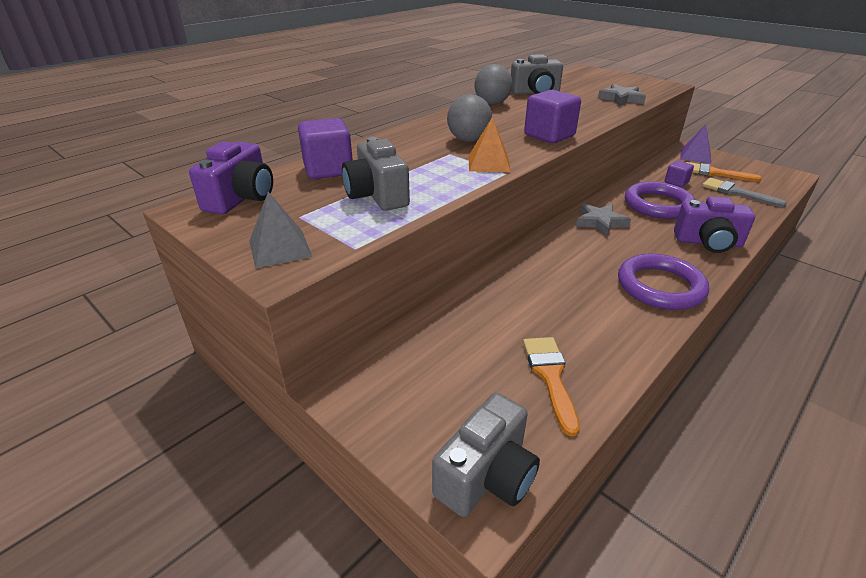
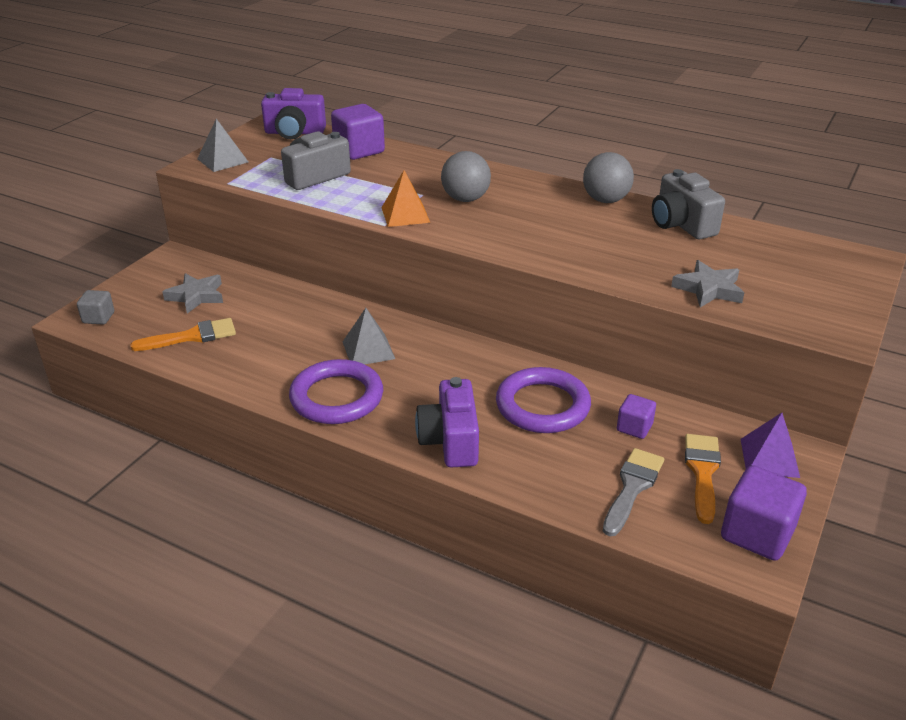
camera: 75 degrees right, 0 degrees up
(487, 476) = (98, 318): grey camera -> grey cube
(549, 135) = (507, 241): purple cube -> purple cube (757, 533)
(585, 263) = (368, 350): none -> grey pyramid
(600, 222) = (468, 359): grey star -> grey star (196, 296)

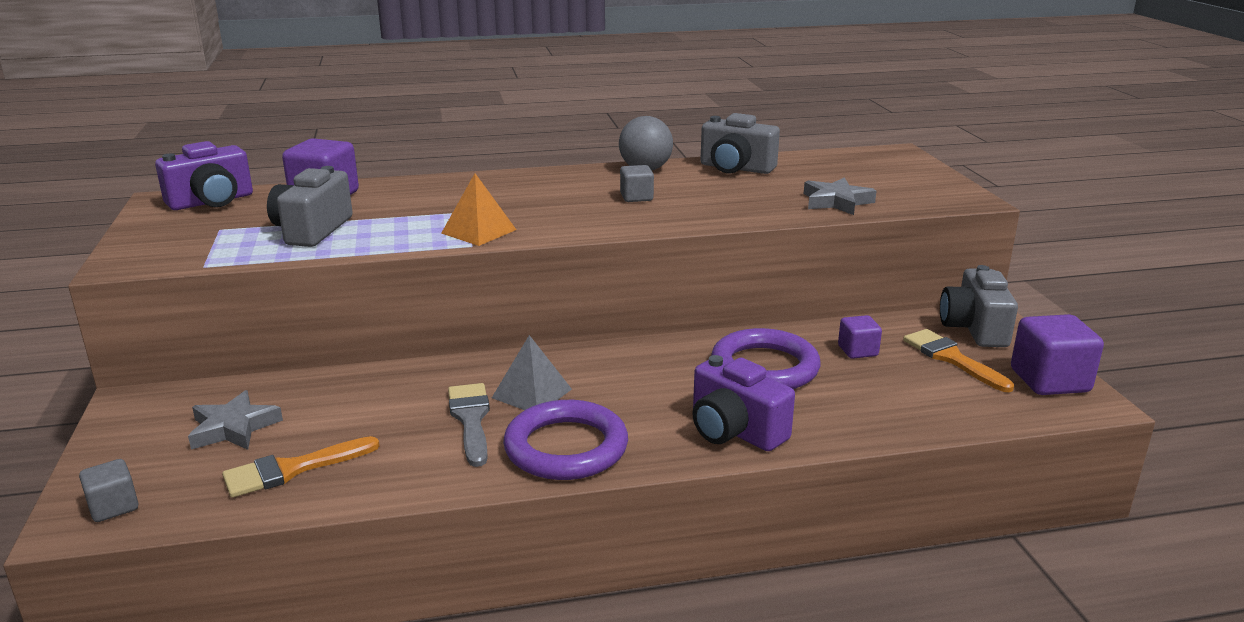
camera: 40 degrees left, 10 degrees down
(191, 337) = (293, 469): orange brush -> orange brush turned 150 degrees counterclockwise
(222, 160) = (156, 248): grey pyramid -> none
(465, 199) = (517, 203): grey ball -> none
(555, 224) = (636, 197): none -> grey cube
(632, 488) = (927, 393): grey brush -> grey brush (471, 420)
(769, 457) = (974, 328): purple pyramid -> grey camera

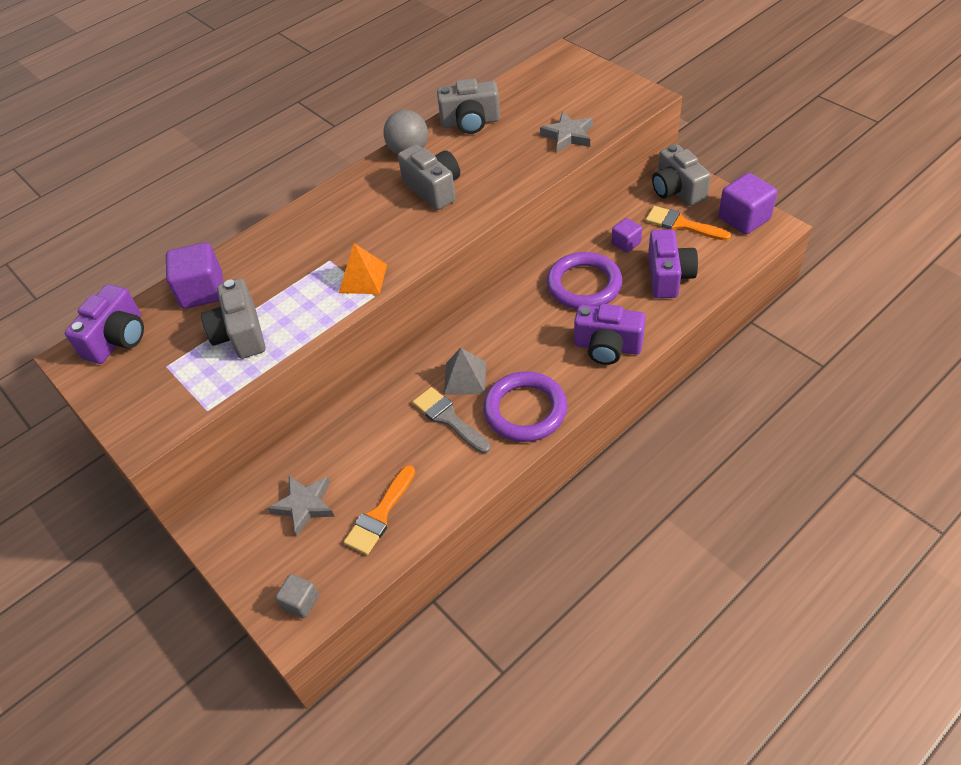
camera: 25 degrees left, 25 degrees up
(636, 197) = (433, 189): grey cube -> grey camera
(886, 397) = (668, 276): none -> purple camera

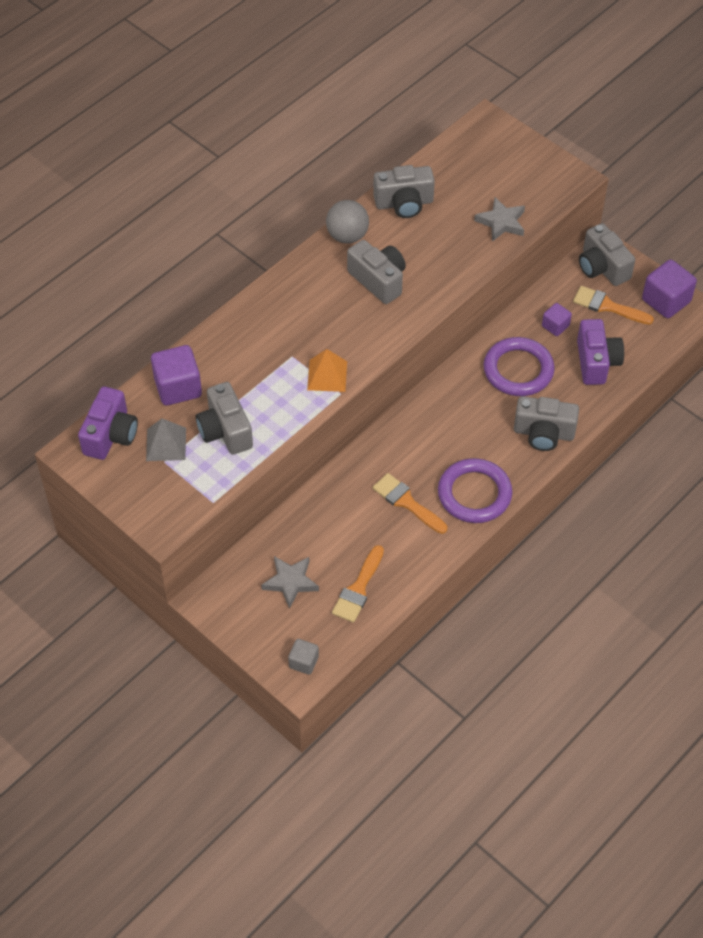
camera: 10 degrees left, 5 degrees up
(449, 419) = (407, 502): grey brush -> orange brush
(465, 378) = (416, 463): grey pyramid -> grey pyramid (166, 444)
(607, 347) = (543, 433): purple camera -> grey camera

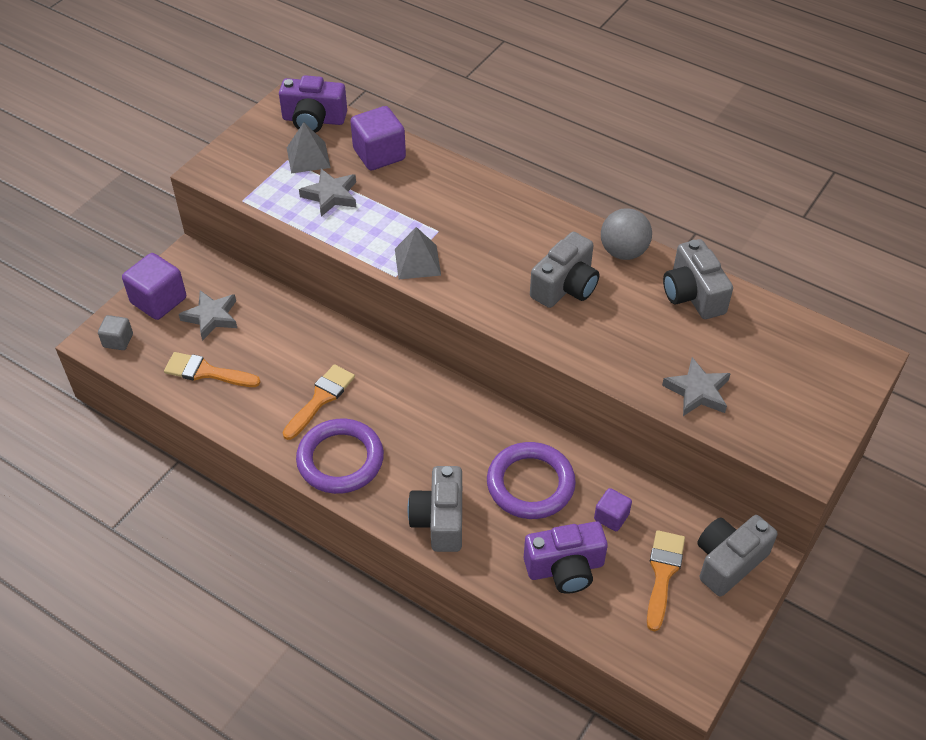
camera: 80 degrees right, 5 degrees down
(225, 431) = (331, 195): grey camera -> grey star
(327, 375) = (417, 262): orange pyramid -> grey pyramid
(666, 301) = (695, 645): purple cube -> purple cube (158, 300)

